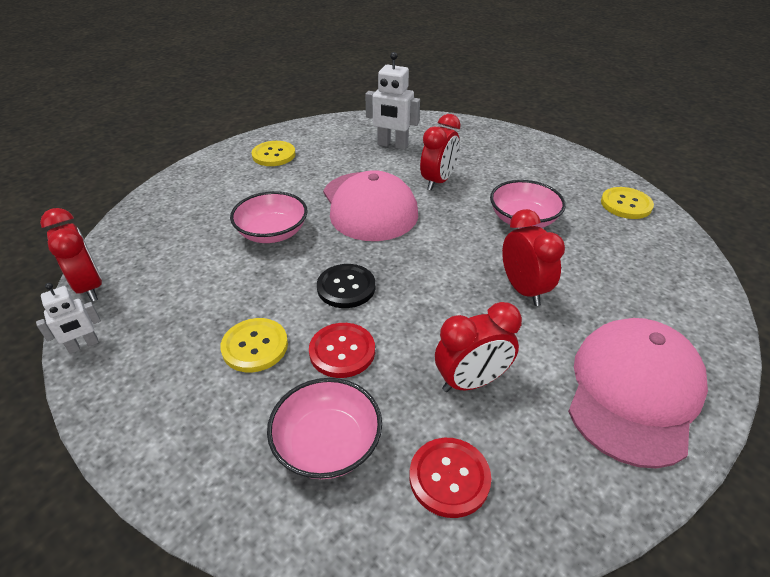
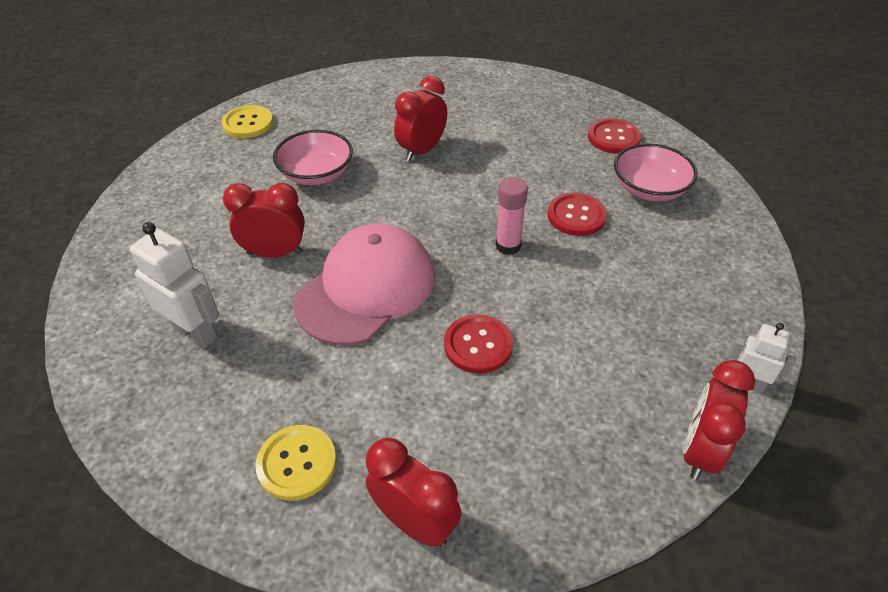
camera: 120 degrees left, 5 degrees up
(255, 346) = (623, 265): yellow button -> none
(272, 233) = (478, 345): pink bowl -> red button
(346, 287) = (508, 246): black button -> pink glue stick
(392, 145) = (195, 332): white robot -> white robot turned 45 degrees counterclockwise
(471, 381) = (538, 149): red clock -> red clock (415, 522)
(633, 392) = (482, 91): pink cap -> none

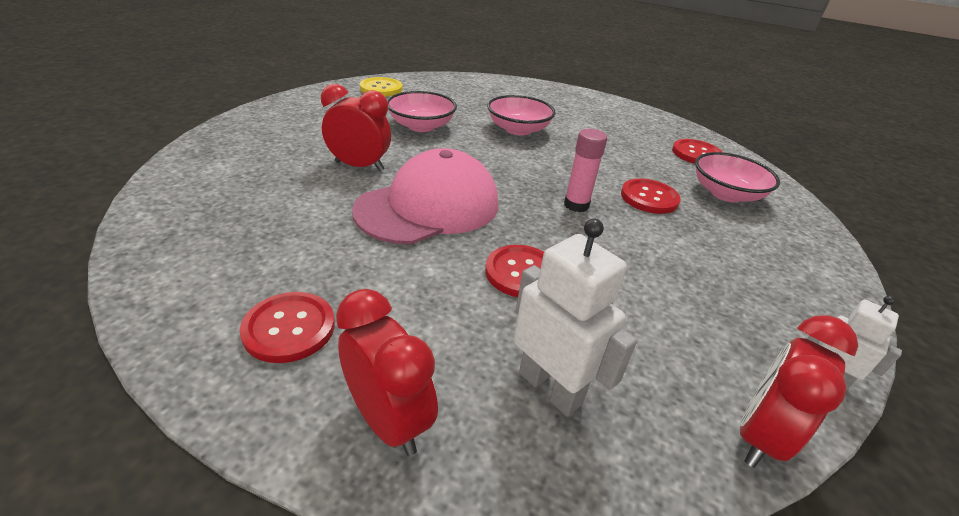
camera: 10 degrees right, 10 degrees down
(195, 332) = (257, 203): white robot -> white robot (550, 388)
(297, 463) = (289, 328): yellow button -> red button
(422, 150) = (518, 129): red clock -> pink bowl

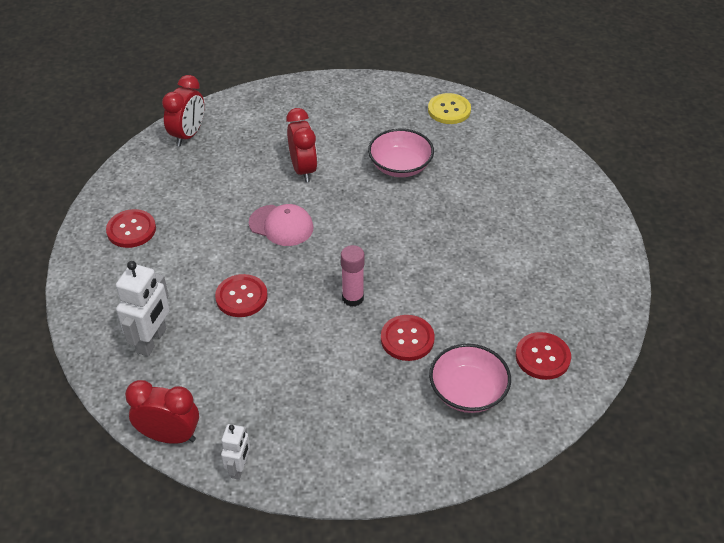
camera: 65 degrees right, 10 degrees up
(388, 420) = (98, 291): red clock -> red clock (188, 135)
(428, 206) = (281, 225): pink cap -> pink cap, size x0.57
(518, 129) = (458, 221): pink bowl -> none

